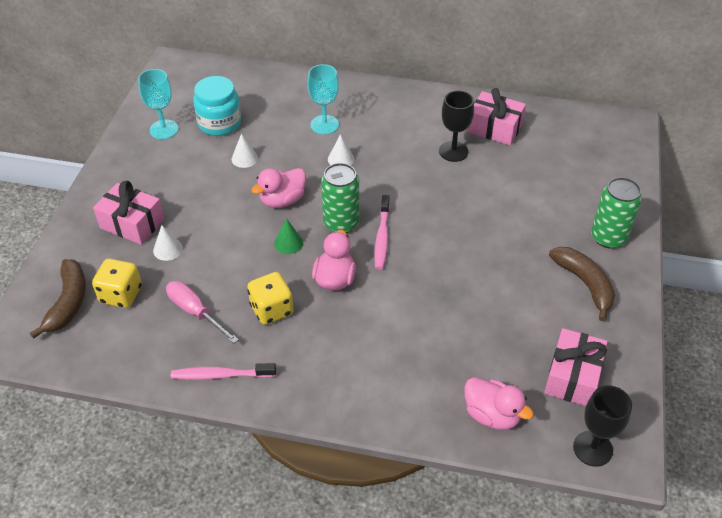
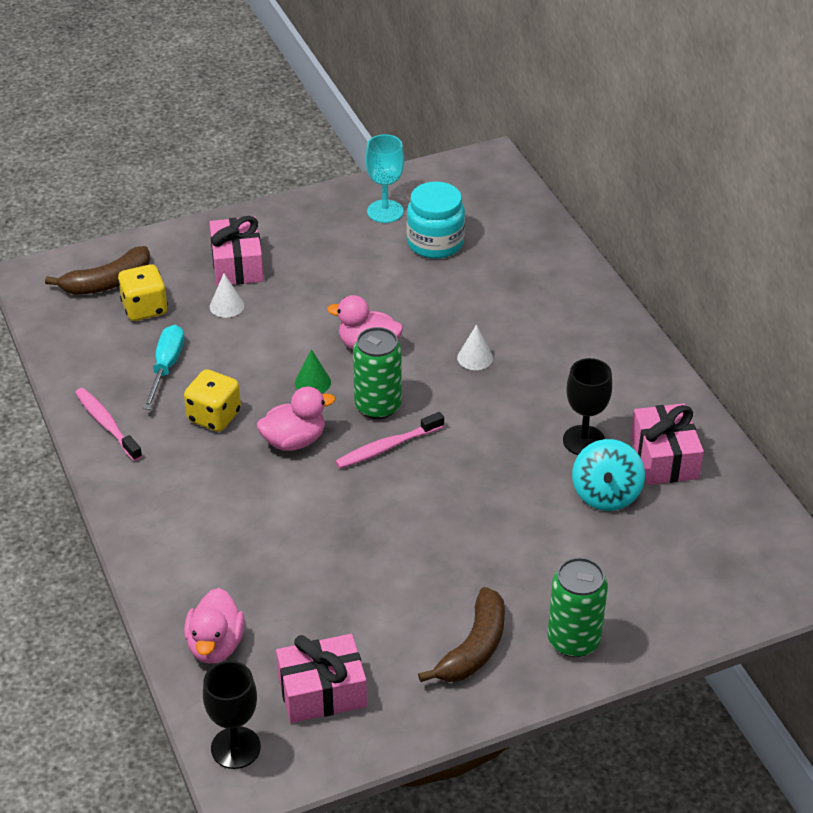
camera: 55 degrees right, 5 degrees down
(195, 312) = (166, 367): pink screwdriver -> turquoise screwdriver
(244, 158) = (402, 288): white cone -> none
(324, 125) = (516, 318): turquoise goblet -> none
(504, 165) = (606, 494): none -> turquoise spinning top

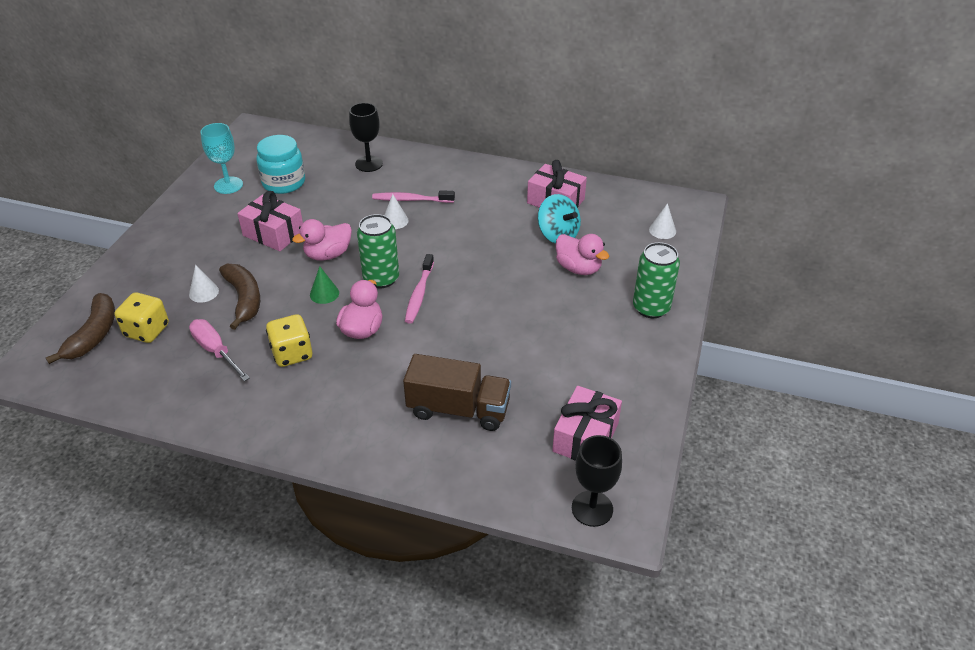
camera: 50 degrees left, 0 degrees up
(107, 424) = (225, 411): pink toothbrush -> pink toothbrush (411, 200)
(166, 367) = (216, 351): turquoise screwdriver -> pink screwdriver
(215, 645) = (493, 468): pink duck -> pink duck (578, 268)
(237, 265) = (175, 267): pink gift -> pink gift (273, 234)
(263, 575) = (458, 409): none -> brown truck
(474, 648) = (617, 350): brown banana -> brown banana (244, 299)
(583, 441) = (509, 220): black goblet -> black goblet (369, 164)
(726, 578) = (662, 230): none -> white cone

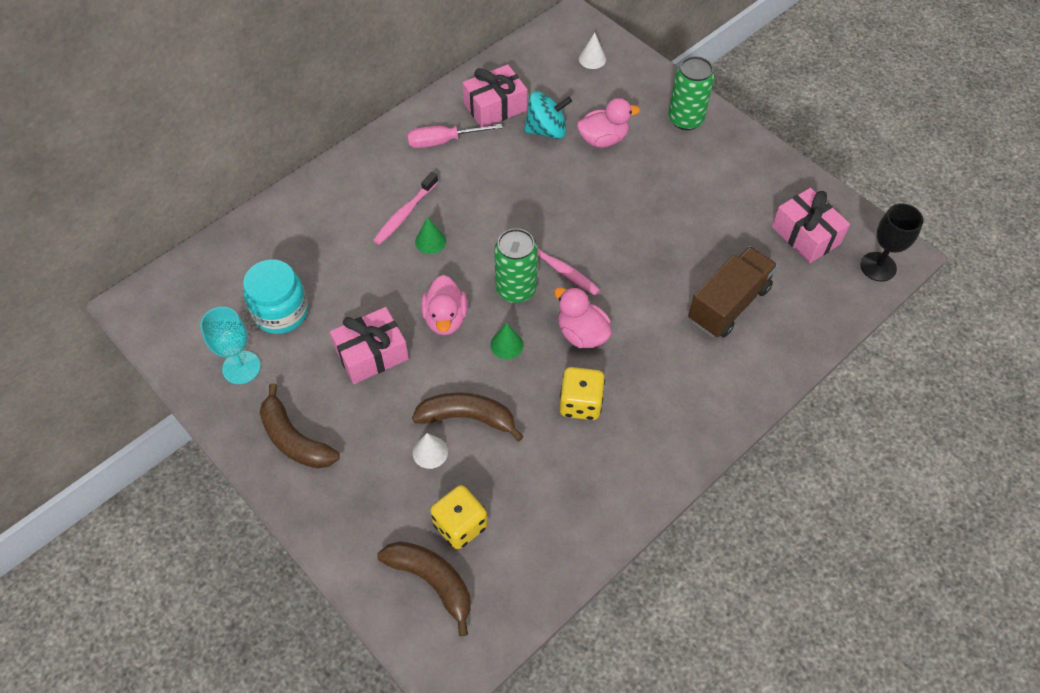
camera: 60 degrees left, 15 degrees up
(183, 229) = (294, 439): none -> brown banana
(216, 351) = (535, 469): pink screwdriver -> pink screwdriver (443, 141)
(369, 164) = (309, 223): black goblet -> none
(395, 221) = (430, 241): white cone -> green cone

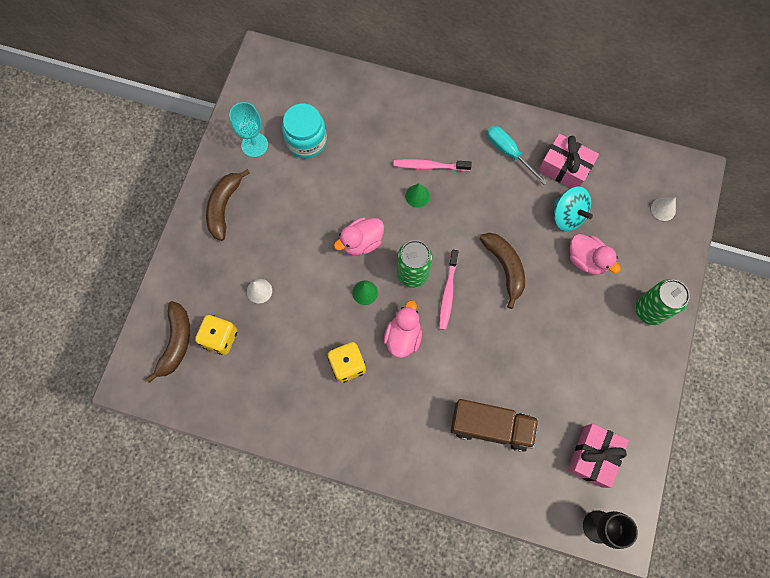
camera: 60 degrees right, 15 degrees up
(372, 354) = (308, 214): pink gift -> none
(443, 141) = (508, 152): pink screwdriver -> turquoise screwdriver
(467, 417) = (296, 299): brown banana -> brown banana (505, 267)

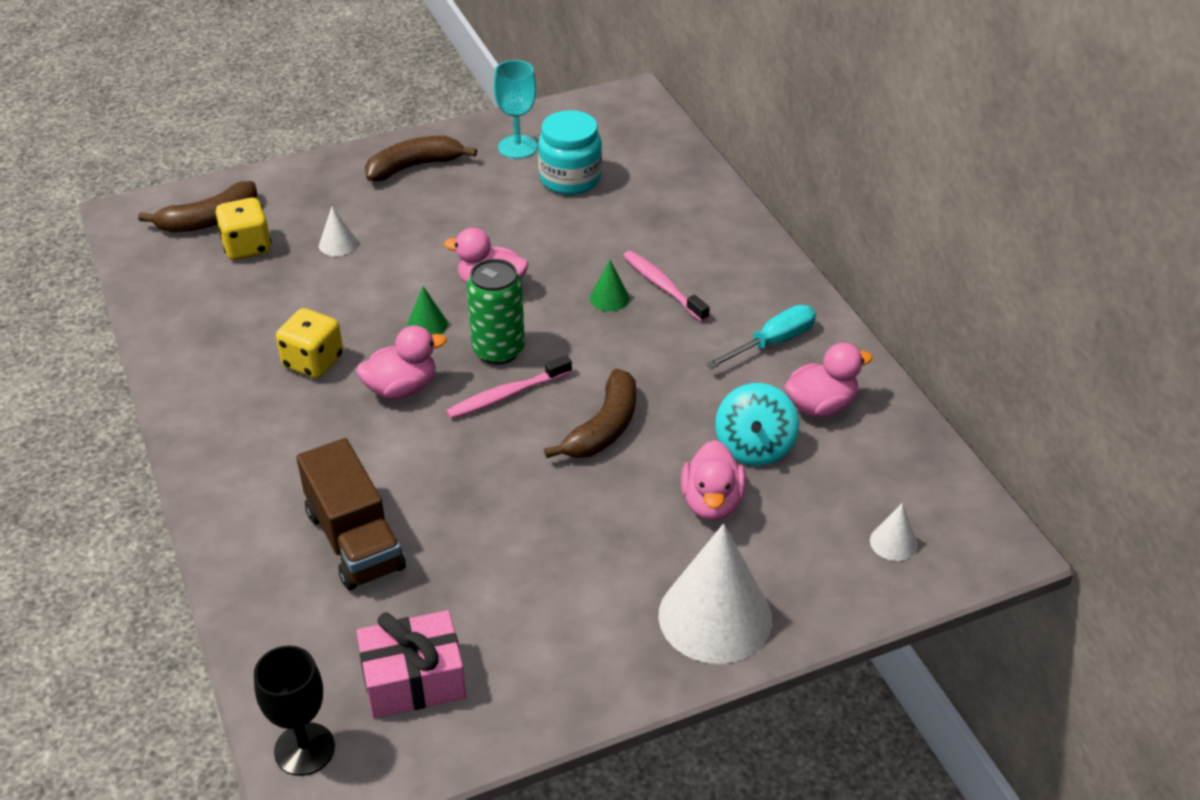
camera: 50 degrees right, 30 degrees down
(508, 152) = (772, 342): turquoise screwdriver -> turquoise screwdriver turned 45 degrees clockwise
(565, 168) = (820, 406): pink gift -> pink duck
(649, 310) = (715, 616): green can -> white cone

